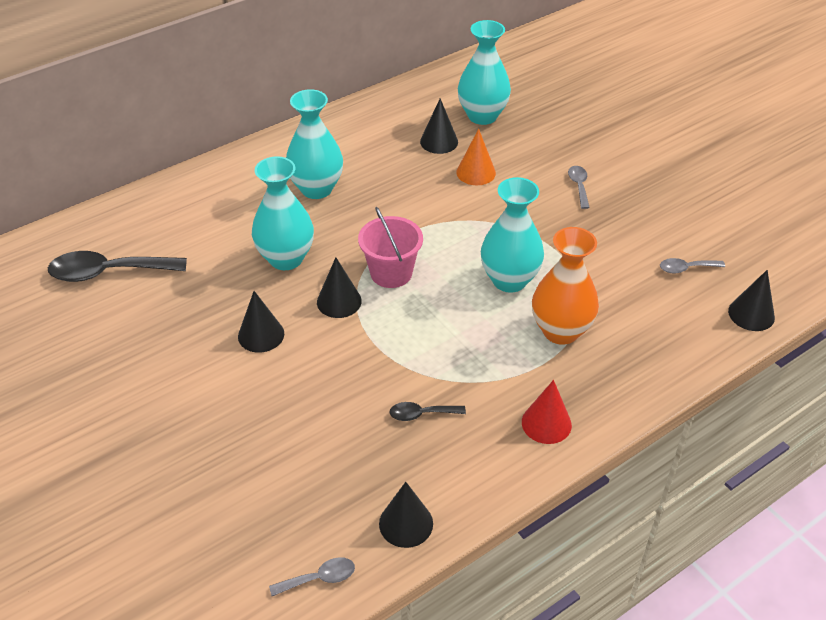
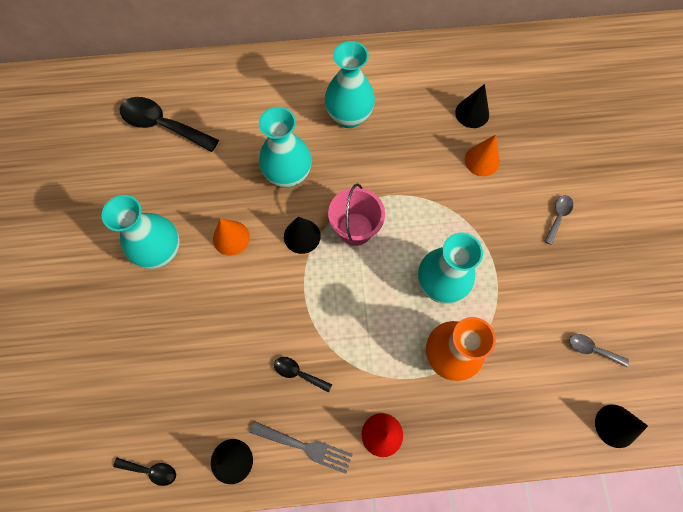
camera: 30 degrees right, 25 degrees up
(261, 335) = (231, 238): black cone -> orange cone
(319, 578) = (151, 470): grey spoon -> black spoon
(476, 471) = (305, 447): none -> grey fork
(482, 116) = (525, 102): turquoise vase -> turquoise vase (161, 251)

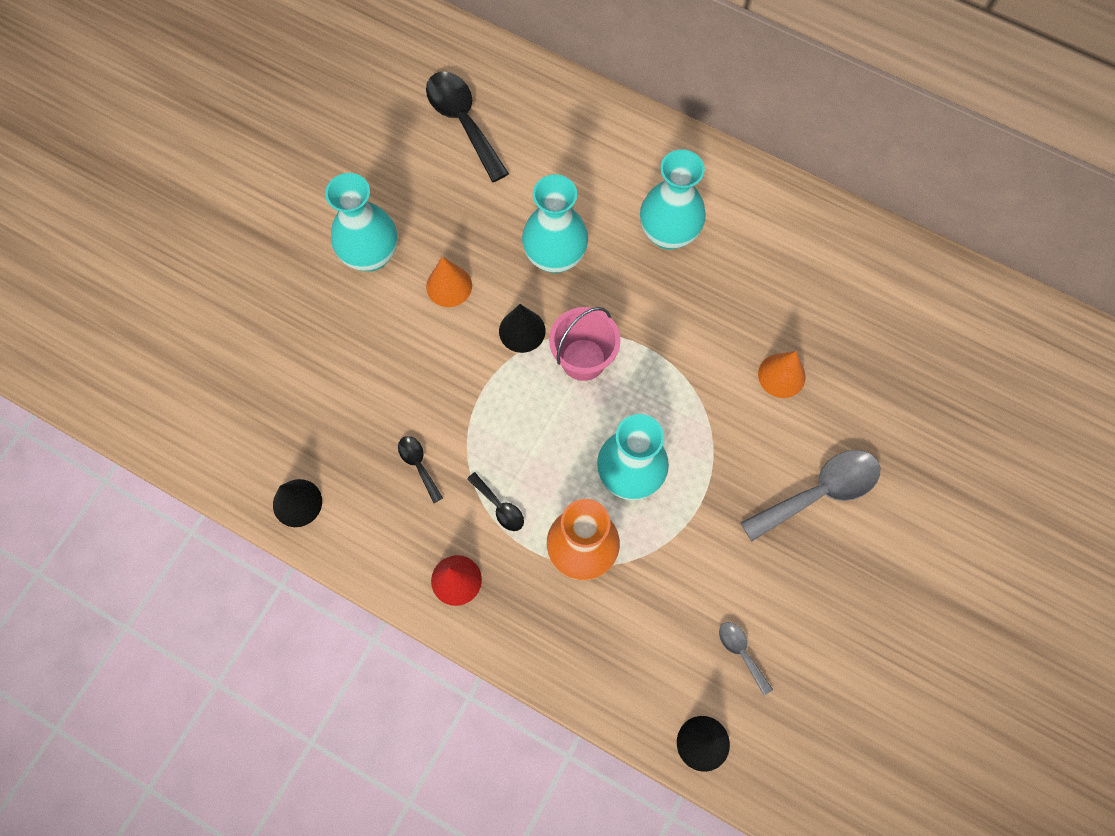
camera: 35 degrees right, 0 degrees up
(151, 470) = (220, 459): black spoon -> black spoon (499, 507)
(305, 447) = (374, 539): grey fork -> none
(472, 113) = (813, 316): black cone -> none
(558, 216) = (819, 492): grey spoon -> grey spoon, size x2.02

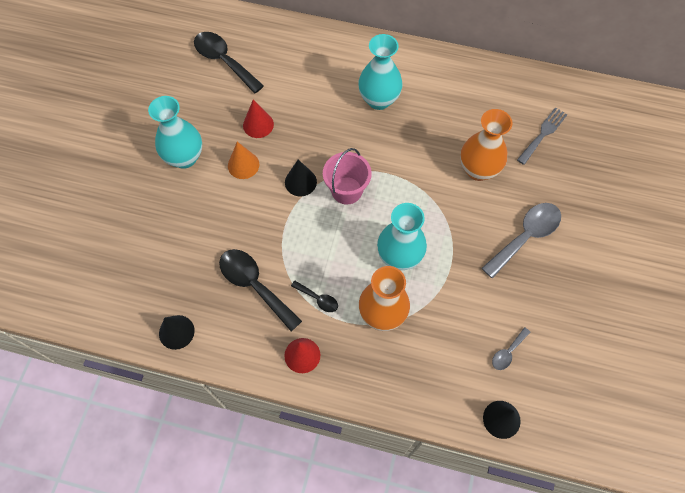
camera: 15 degrees left, 5 degrees down
(418, 465) = (254, 285): black spoon -> black spoon, size x2.02
(485, 230) = (258, 125): none -> red cone
(555, 257) = (309, 130): turquoise vase -> none
(741, 652) = (508, 352): grey spoon -> grey spoon turned 90 degrees counterclockwise
(781, 375) = (478, 170): orange cone -> orange vase
(895, 344) = (543, 134): none -> grey fork

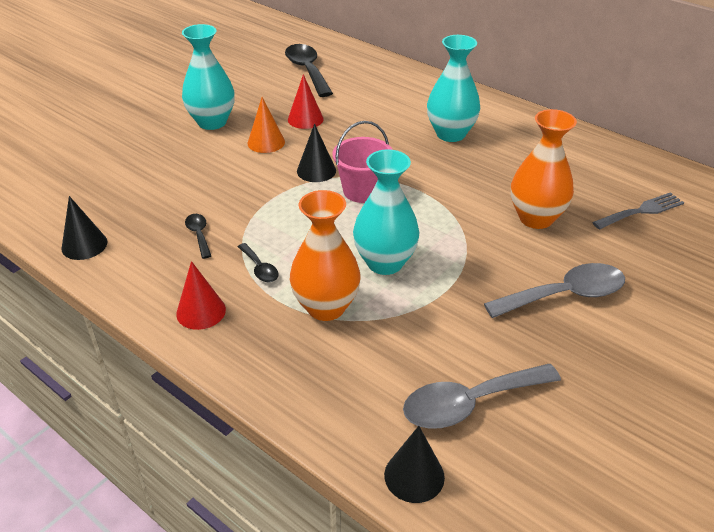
camera: 25 degrees right, 25 degrees down
(254, 285) = (199, 235): black spoon -> black spoon, size x0.50
(508, 352) = (469, 403): grey spoon -> grey spoon, size x2.02

